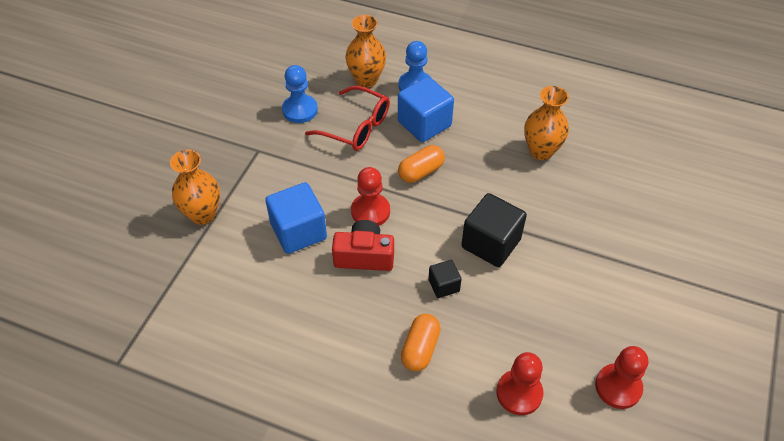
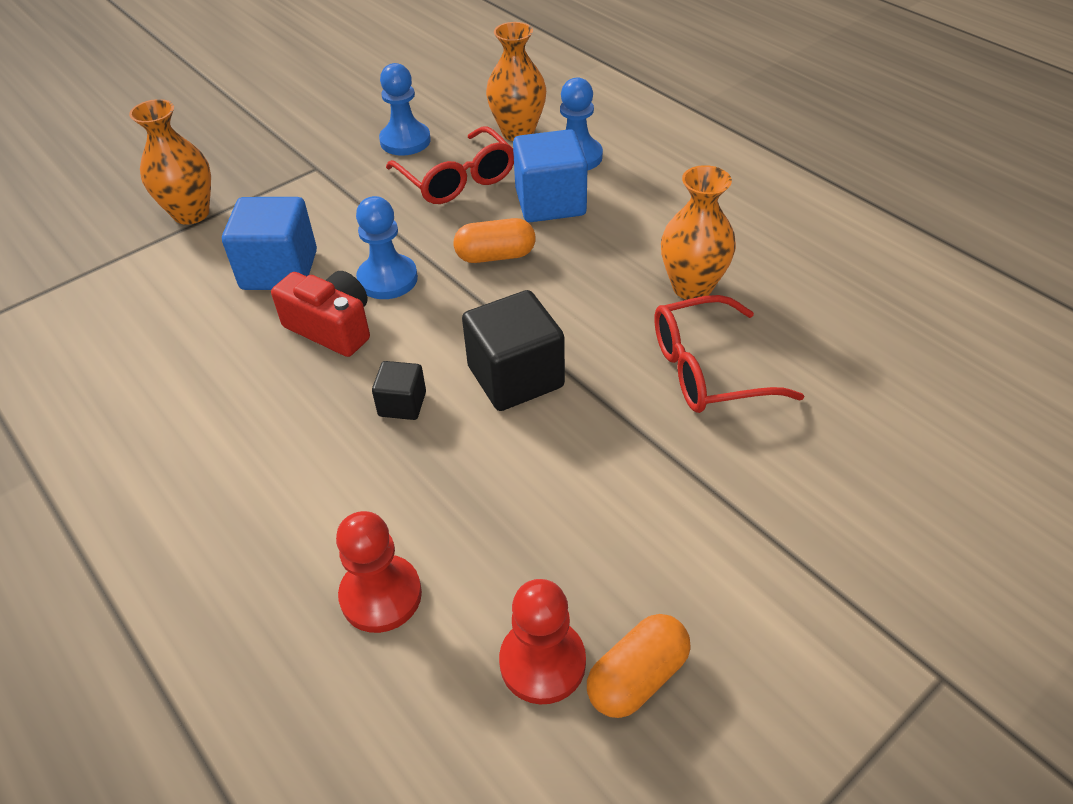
camera: 30 degrees right, 5 degrees down
(370, 211) = (387, 279): red pawn -> blue pawn
(420, 348) = (298, 470): orange capsule -> orange capsule (637, 677)
(582, 198) = (707, 370): none -> red glasses

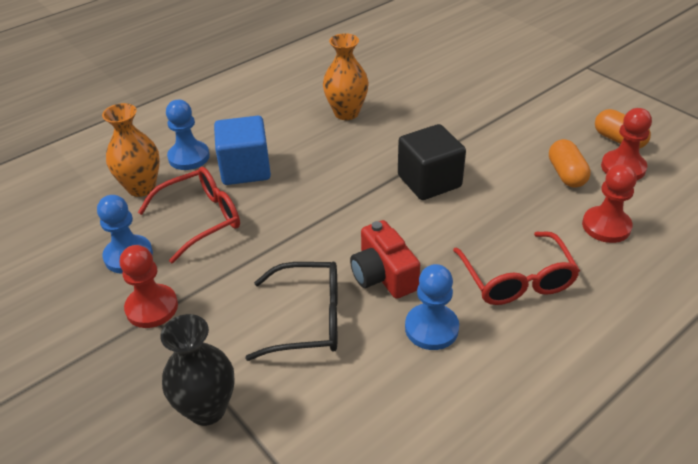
camera: 90 degrees left, 5 degrees down
(191, 213) = (207, 409): orange vase -> black vase
(279, 270) = (309, 319): blue cube -> black glasses
(327, 165) = (152, 307): none -> red pawn
(332, 327) = (383, 275): red camera -> red camera turned 60 degrees counterclockwise
(387, 279) = (327, 249): blue pawn -> blue pawn (431, 328)
(402, 404) = (458, 230): black cube -> none
(495, 256) = (305, 194): orange capsule -> orange capsule (566, 174)
(707, 370) = (418, 111): red glasses -> red glasses (517, 280)

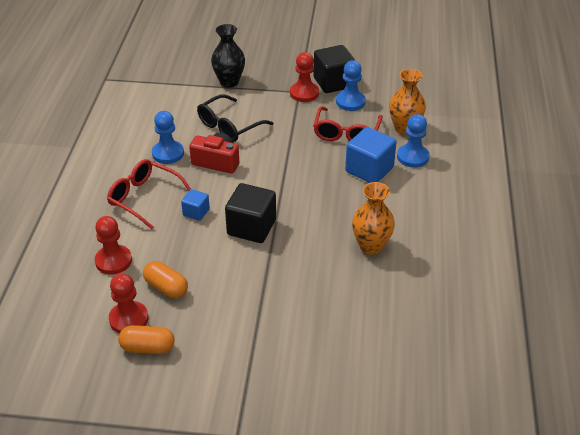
camera: 135 degrees right, 0 degrees up
(95, 299) = (333, 82): none -> black cube
(470, 227) = (196, 212): none -> blue cube

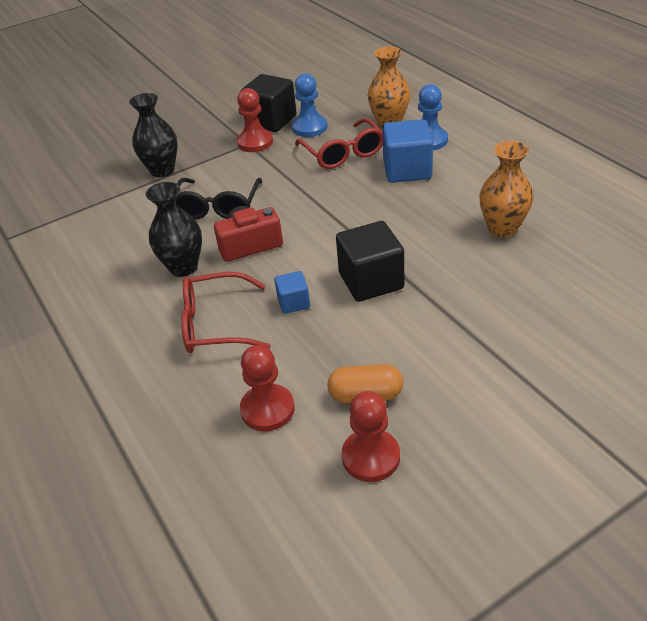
camera: 35 degrees left, 0 degrees up
(148, 347) = (434, 470): orange capsule -> none
(168, 153) = (183, 267): blue pawn -> black vase

